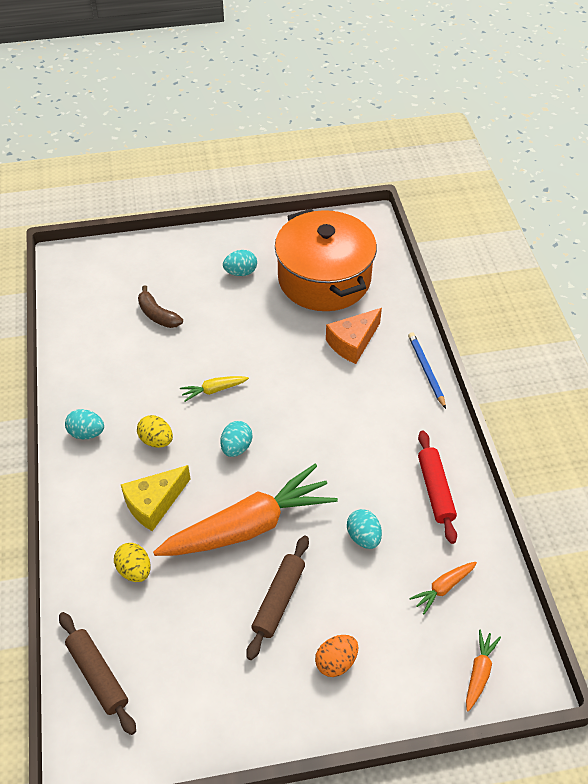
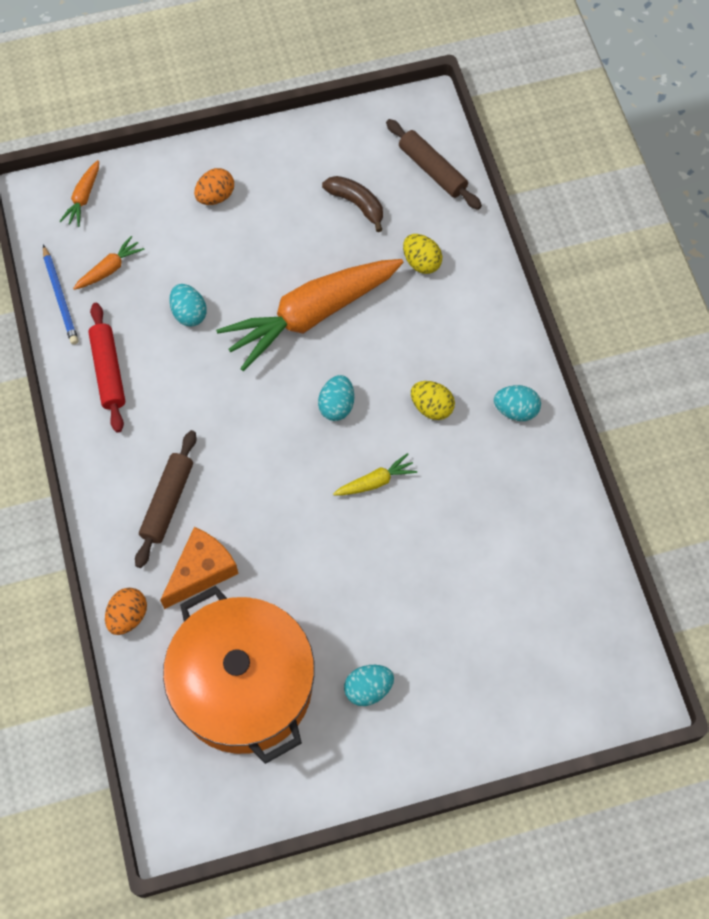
camera: 175 degrees right, 15 degrees up
(154, 503) = (417, 332): yellow cheese -> none
(157, 315) = (473, 597): brown banana -> brown banana (357, 204)
(279, 600) = (273, 245): brown rolling pin -> brown rolling pin (167, 502)
(405, 320) = (128, 616): none -> orange egg
(426, 370) = (106, 533): blue pencil -> blue pencil (60, 297)

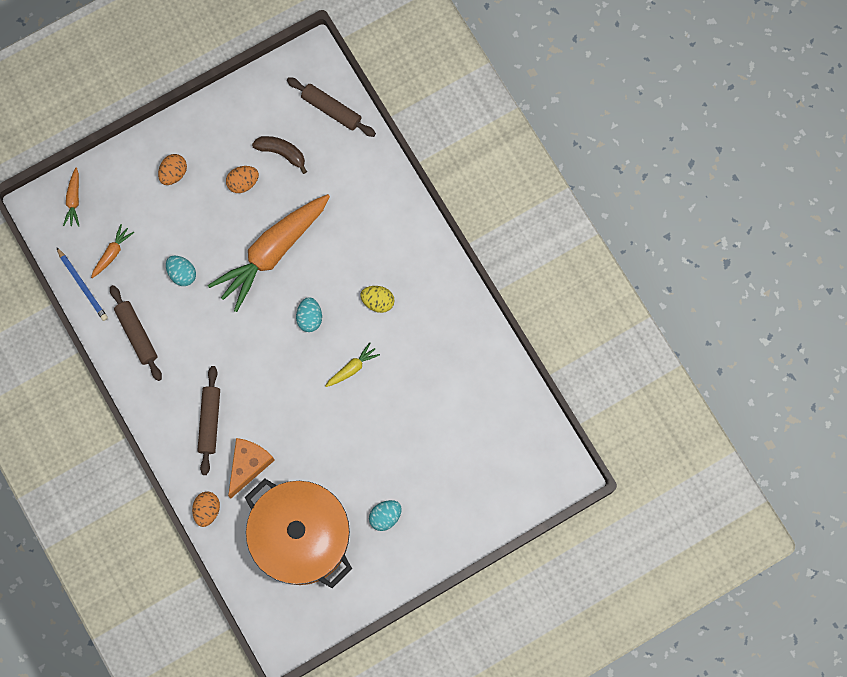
camera: 15 degrees left, 10 degrees up
(109, 371) = (137, 334): red rolling pin -> brown rolling pin
(298, 227) = (243, 183): none -> orange egg
(421, 262) = (342, 189): yellow egg -> none
(515, 410) = (438, 288): turquoise egg -> none

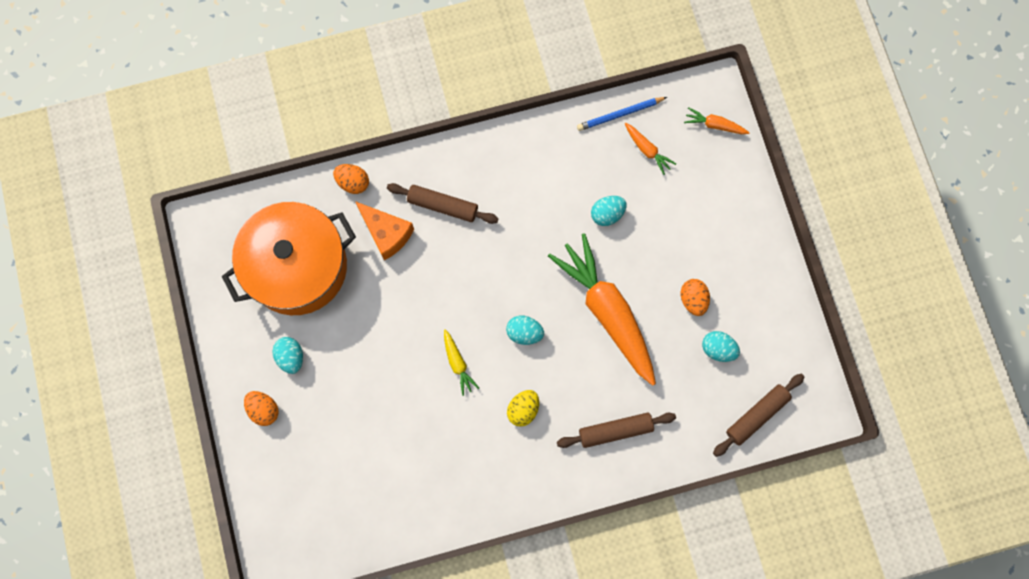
camera: 105 degrees right, 0 degrees up
(137, 334) = (554, 156): brown rolling pin -> brown rolling pin (615, 431)
(174, 173) = (720, 230): orange egg -> orange egg (264, 410)
(282, 153) = (718, 349): brown banana -> turquoise egg

